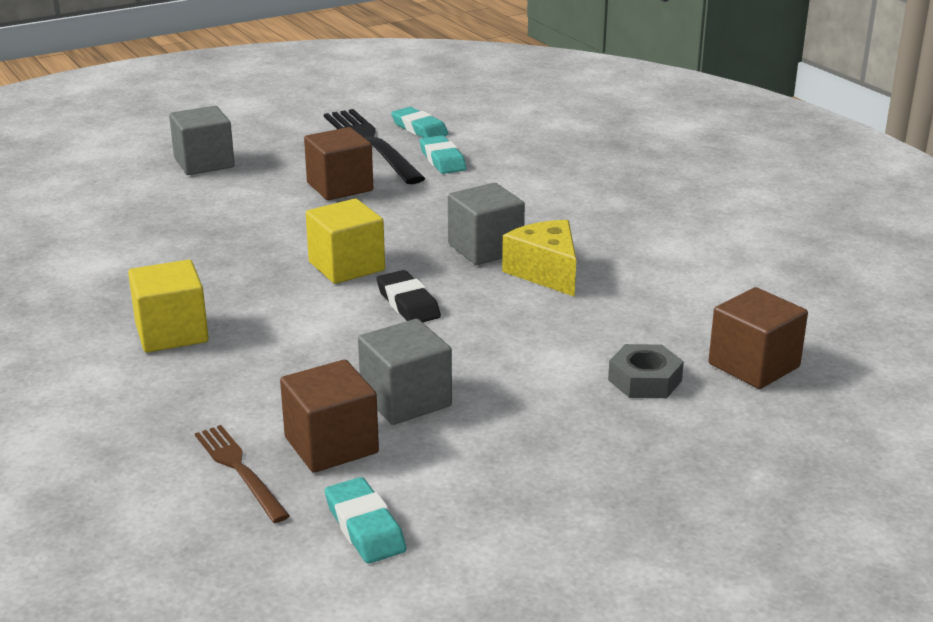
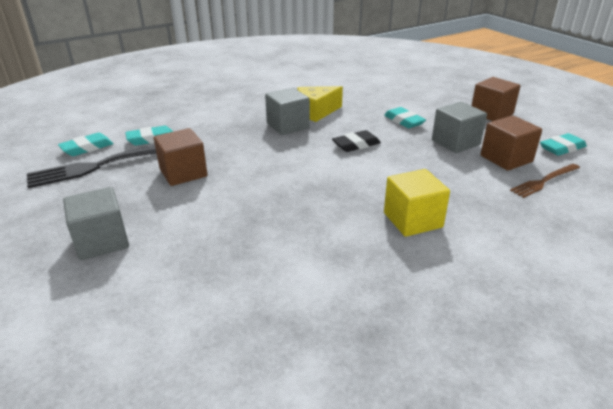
camera: 90 degrees left, 5 degrees up
(346, 266) = (311, 164): yellow cube -> none
(506, 355) = (404, 121): none -> turquoise eraser
(644, 380) = (414, 96): grey nut -> none
(753, 365) = (395, 78): brown cube -> brown cube (491, 114)

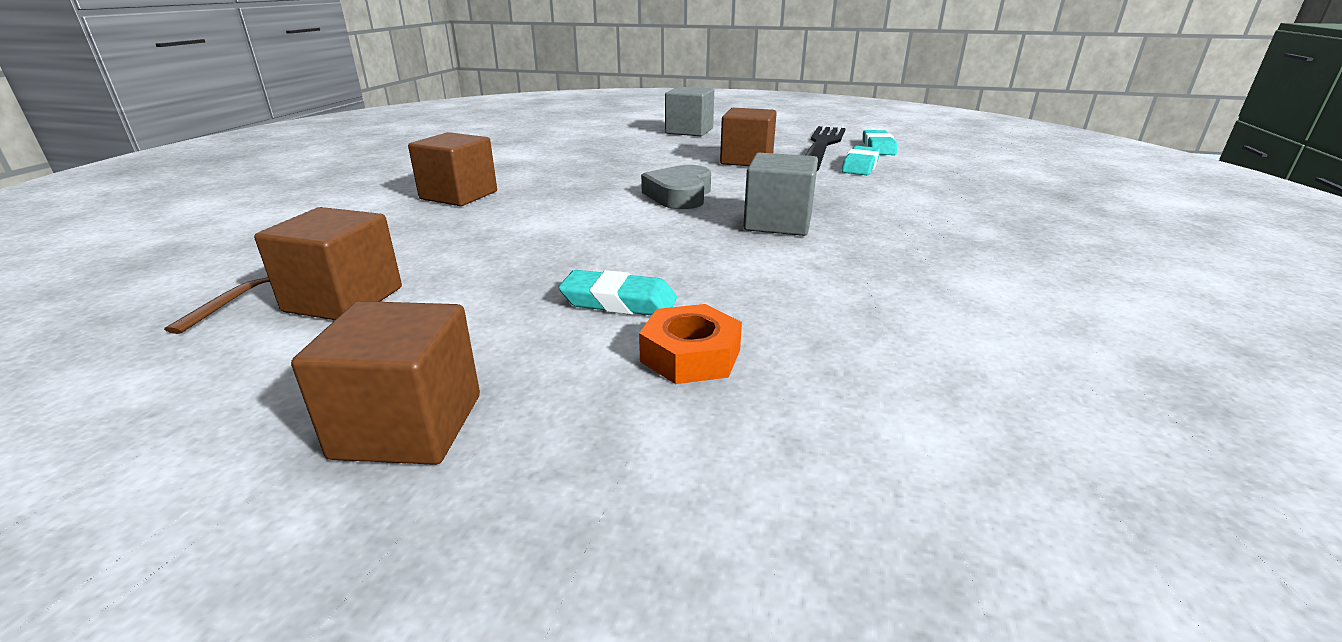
camera: 135 degrees right, 5 degrees down
(289, 160) = (679, 195): none -> grey heart
(316, 112) = (797, 256): yellow cheese -> none
(356, 144) = (633, 234): black eraser -> none
(404, 102) = (690, 355): none -> orange nut
(412, 220) = (459, 195): yellow cube -> brown cube
(455, 142) = (466, 295): grey cube -> none
(562, 148) = (183, 375): turquoise eraser -> none

